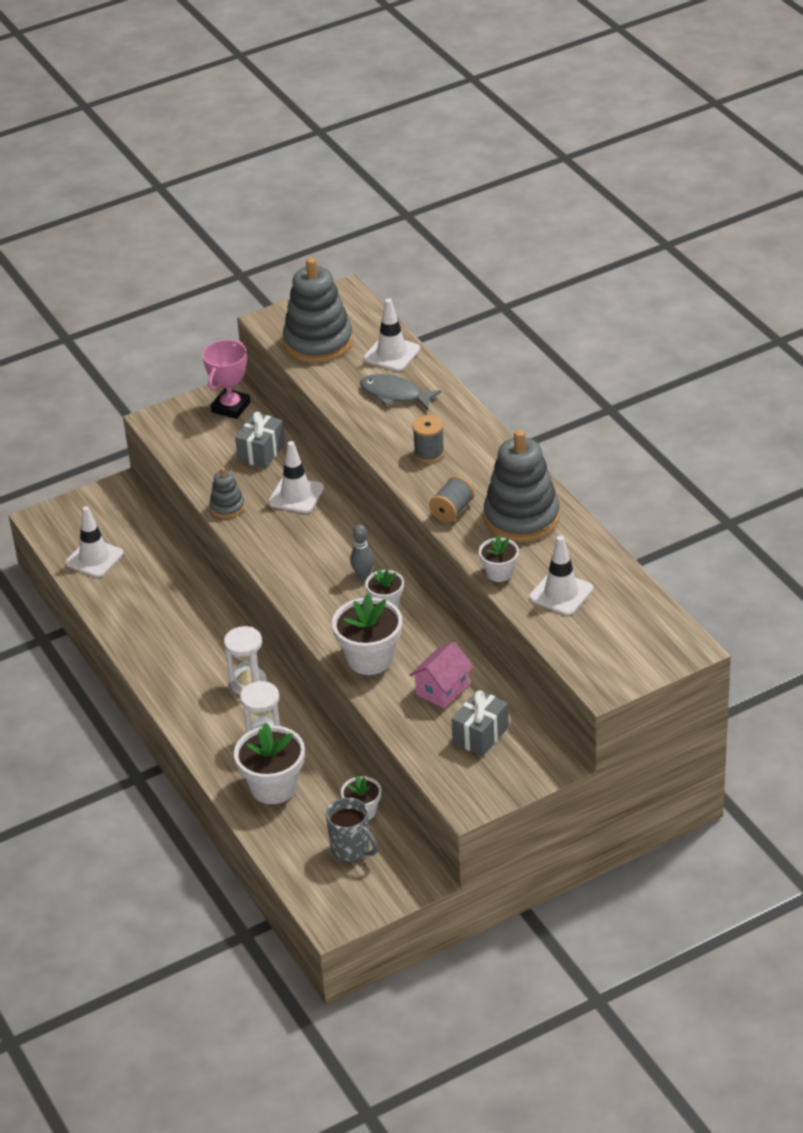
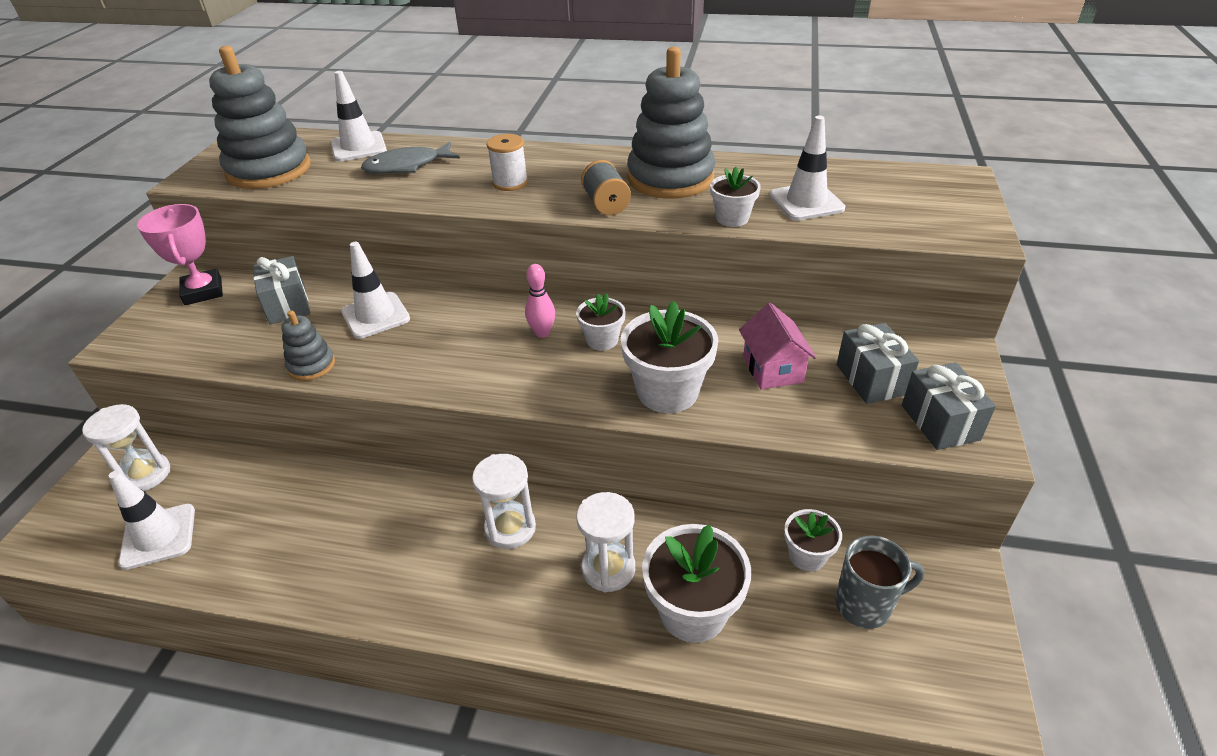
camera: 50 degrees left, 0 degrees up
(119, 515) = (145, 475): none -> white hourglass
(363, 575) = (542, 333): grey bowling pin -> pink bowling pin
(429, 453) = (510, 183): grey spool -> white spool
(469, 780) = (940, 422): none -> grey gift

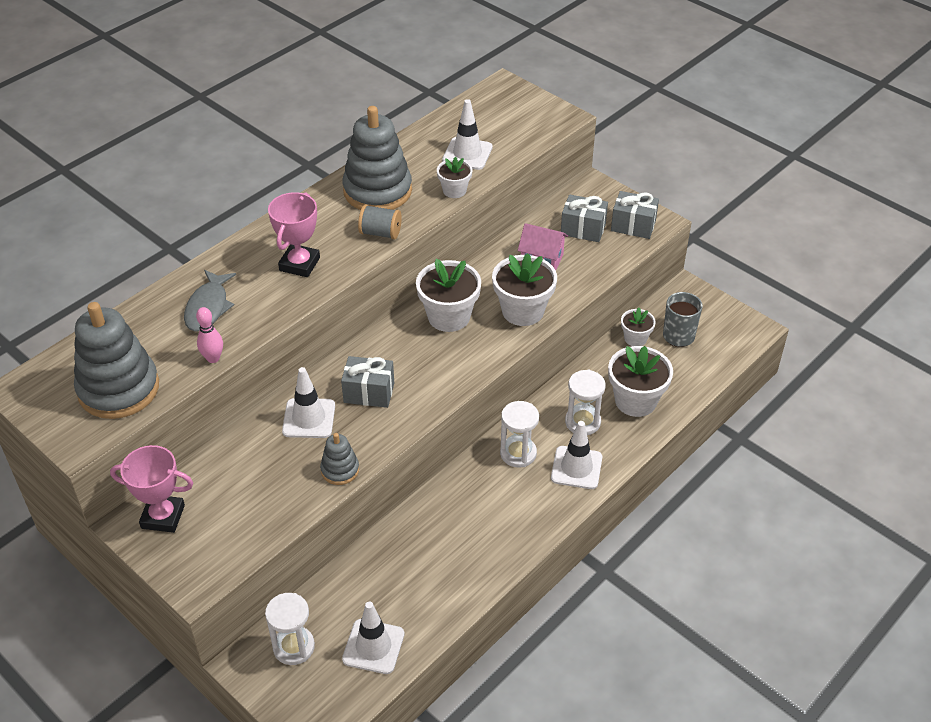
camera: 60 degrees left, 5 degrees up
(287, 305) = (241, 466): grey gift -> grey gift (369, 393)
(358, 147) = (136, 325): white traffic cone -> white traffic cone (576, 468)
(510, 183) = (299, 264): white spool -> pink trophy
(542, 333) = (414, 340): pink bowling pin -> pink bowling pin (213, 358)
(602, 340) = (449, 316): white flower pot -> white flower pot, size x1.76

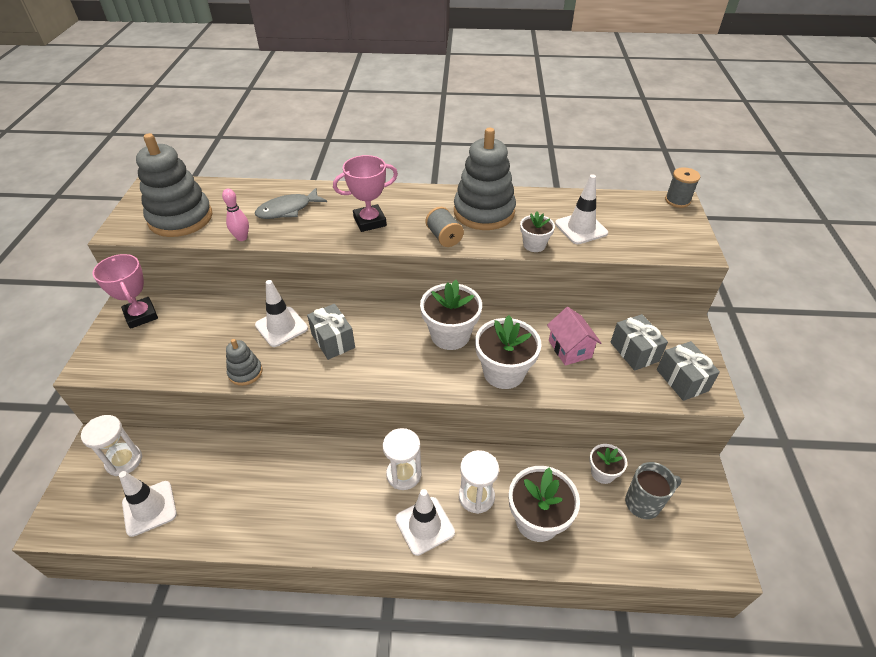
camera: 50 degrees right, 0 degrees up
(500, 84) = (677, 200): none -> grey spool

